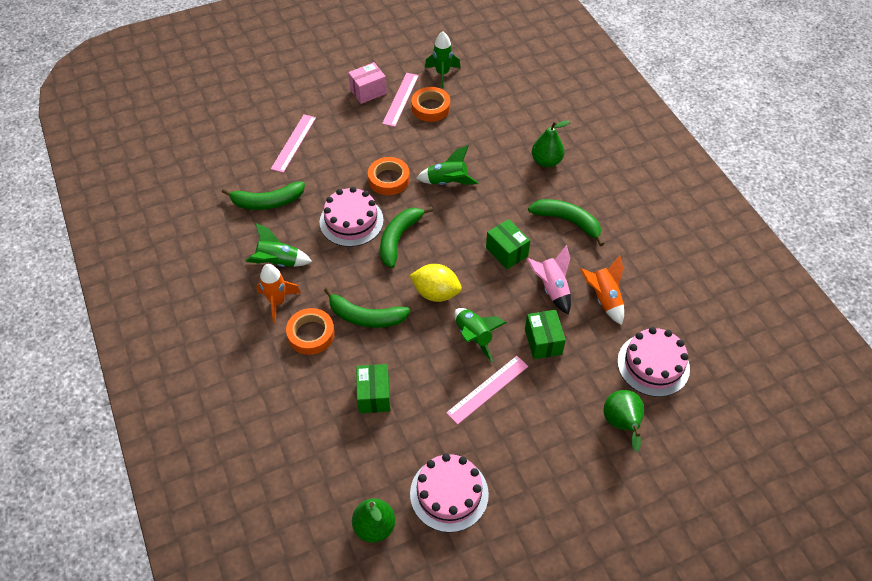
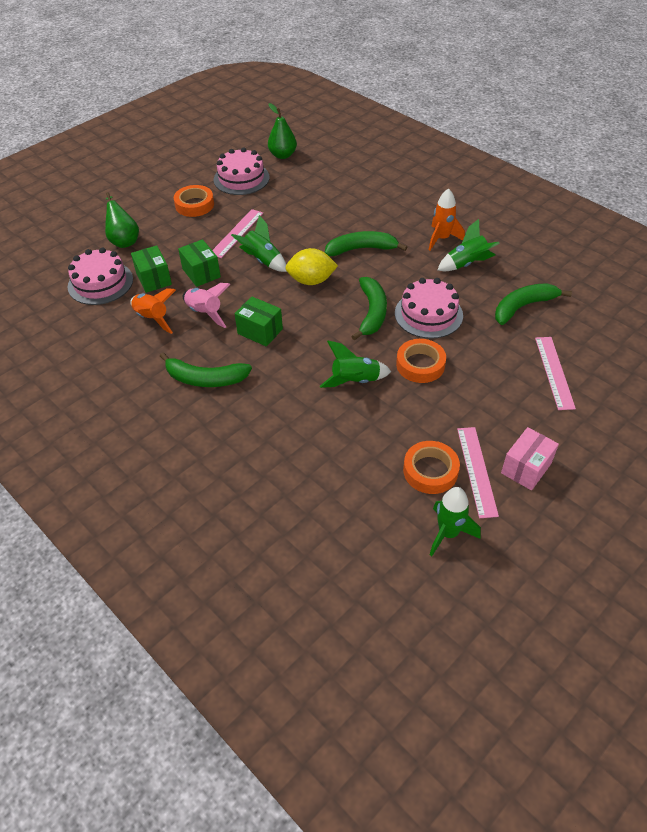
camera: 160 degrees right, 5 degrees down
(311, 334) = (397, 227): orange tape -> orange tape (194, 205)
(374, 395) = (322, 208): green box -> green box (154, 279)
(546, 161) = (250, 442): green pear -> none

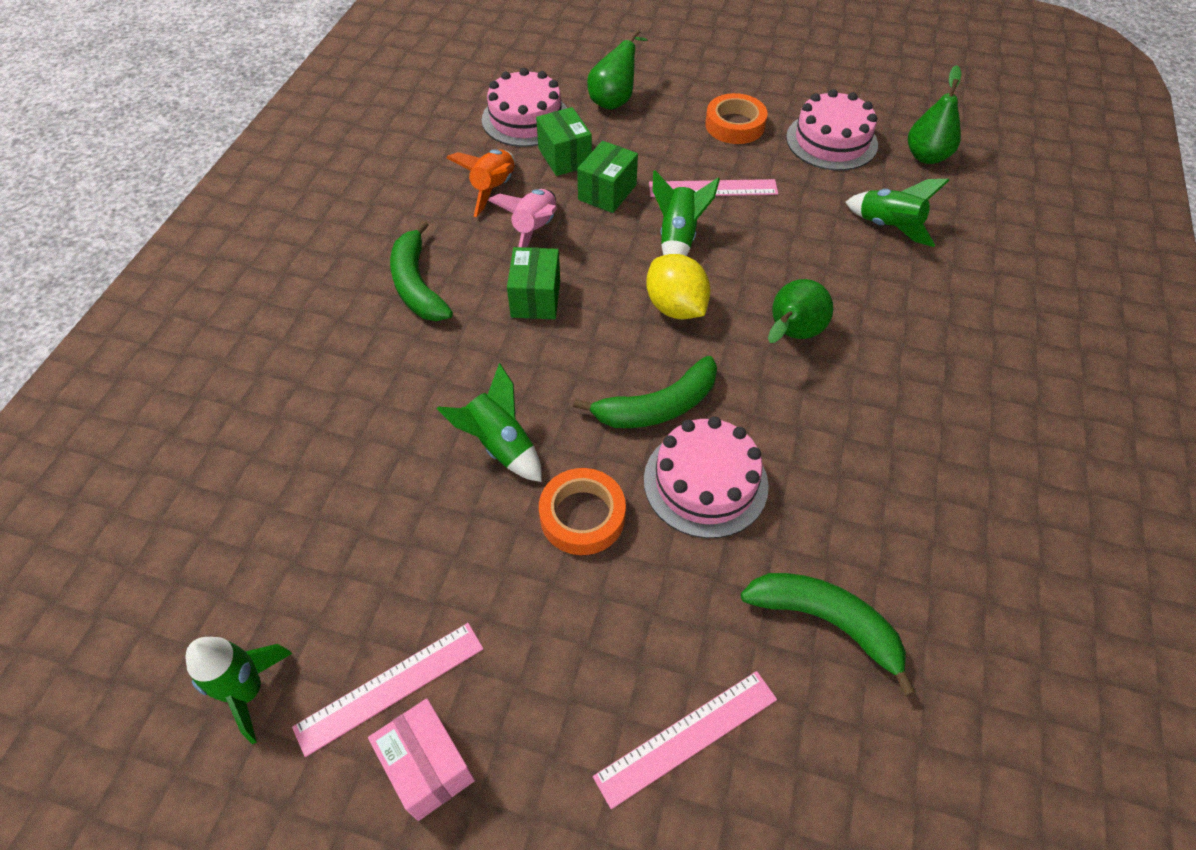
camera: 60 degrees right, 5 degrees up
(154, 279) = (564, 157): green box -> green box turned 60 degrees counterclockwise
(361, 249) = (792, 334): green banana -> green pear
(430, 471) = (363, 618): orange tape -> none
(442, 239) = (908, 428): orange rocket -> none
(466, 264) = (872, 489): green rocket -> green rocket (888, 227)
(526, 468) = (428, 766): pink box -> pink box turned 45 degrees clockwise

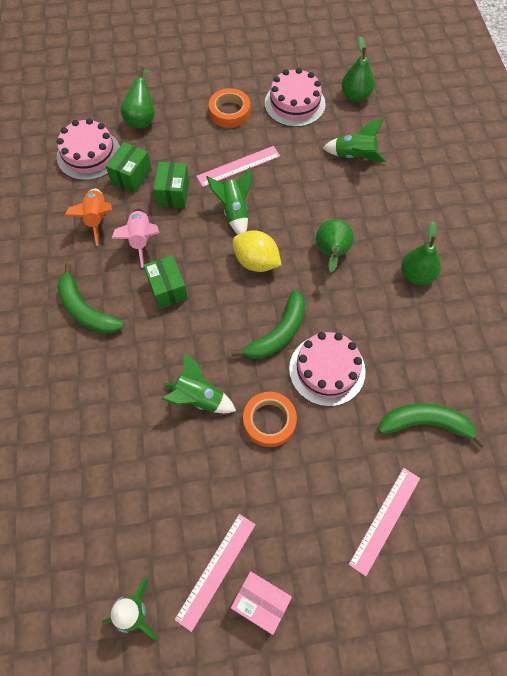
camera: 25 degrees left, 10 degrees up
(564, 157) = (131, 176): green box -> green box turned 75 degrees clockwise
(912, 408) = (416, 275): none -> green pear

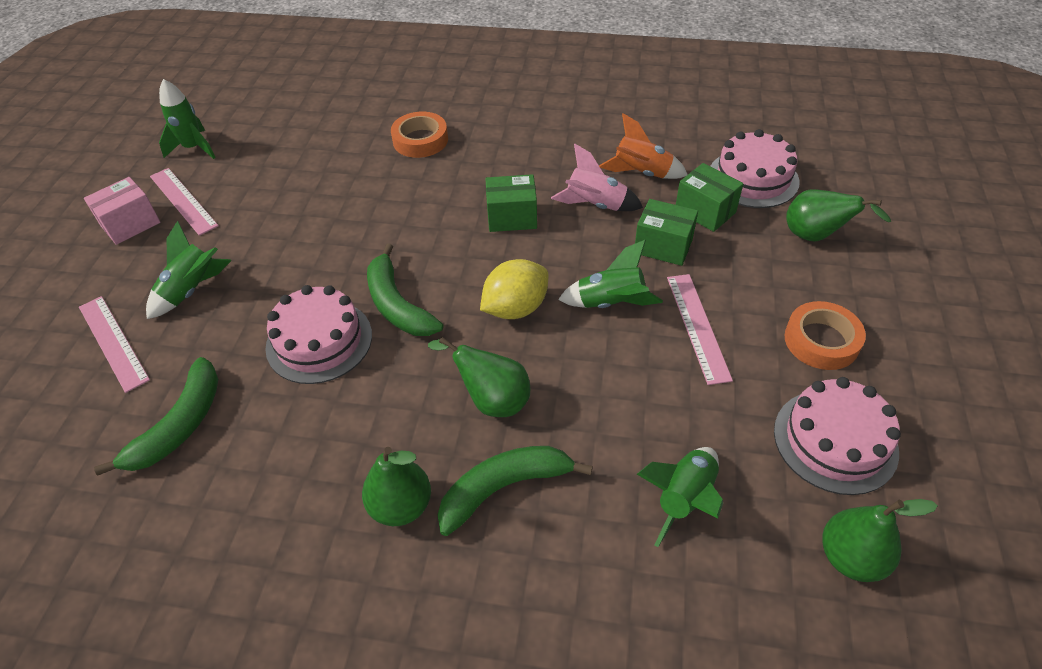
camera: 110 degrees right, 15 degrees down
(86, 310) = (515, 152): green banana -> green banana (504, 488)
(199, 398) = (359, 219): green rocket -> green rocket (192, 290)
(269, 421) = (294, 270): orange tape -> orange tape (420, 140)

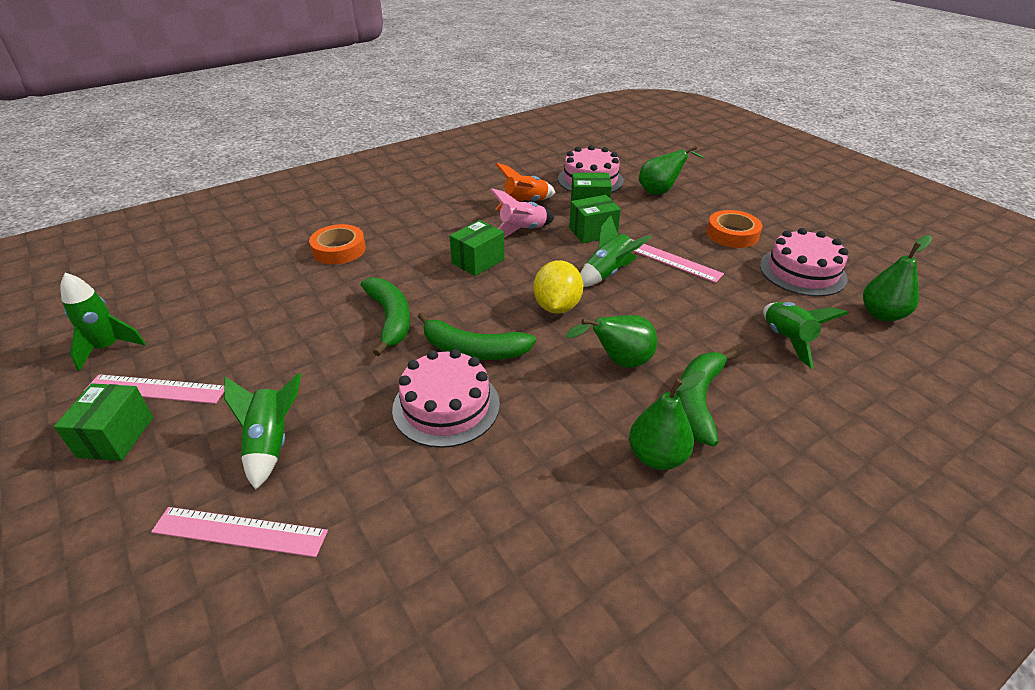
camera: 45 degrees left, 10 degrees down
(130, 224) = (116, 437): pink box -> green box
(180, 425) = (410, 539): green banana -> green banana (390, 319)

